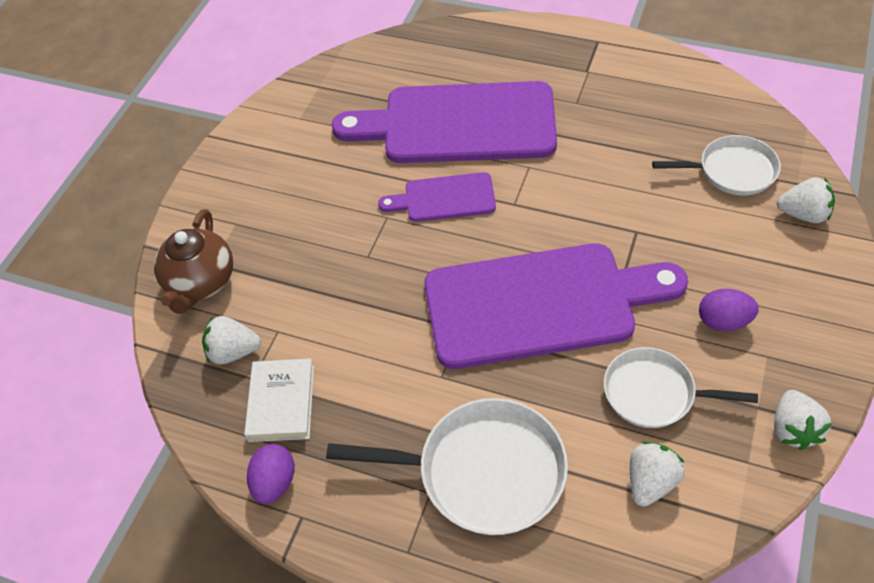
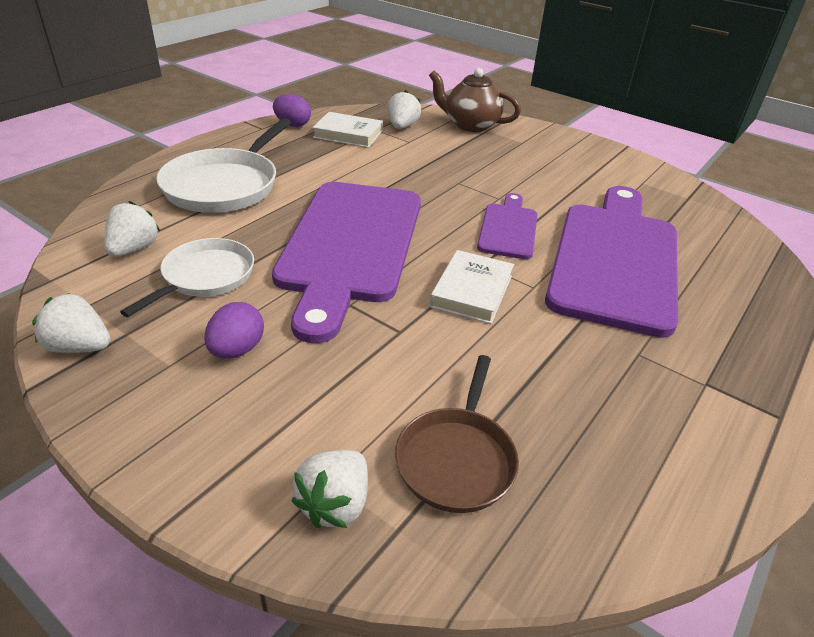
camera: 100 degrees right, 15 degrees down
(558, 202) = (471, 291): none -> white book
(650, 482) = (134, 249): white strawberry -> white strawberry turned 120 degrees counterclockwise
(732, 171) = (457, 459): white pan -> brown pan

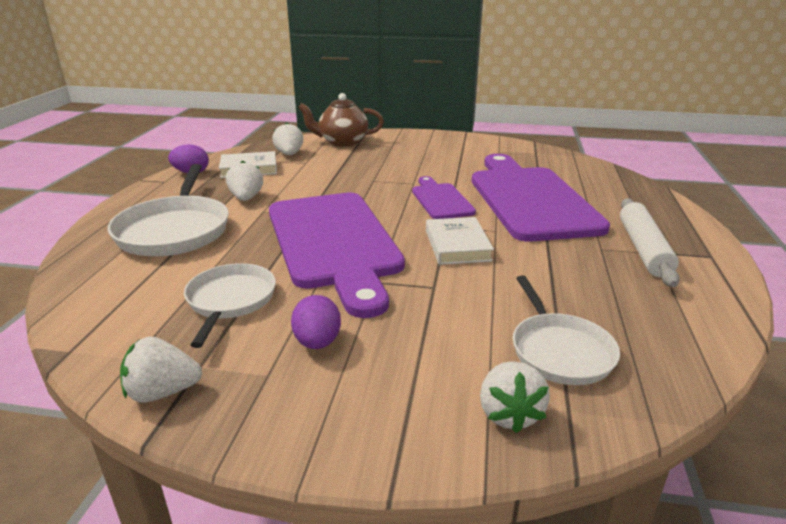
camera: 25 degrees left, 10 degrees down
(134, 249) = (135, 301): white strawberry -> white strawberry (246, 198)
(457, 459) = (559, 351): brown pan -> white pan
(694, 373) = (643, 249): none -> white rolling pin

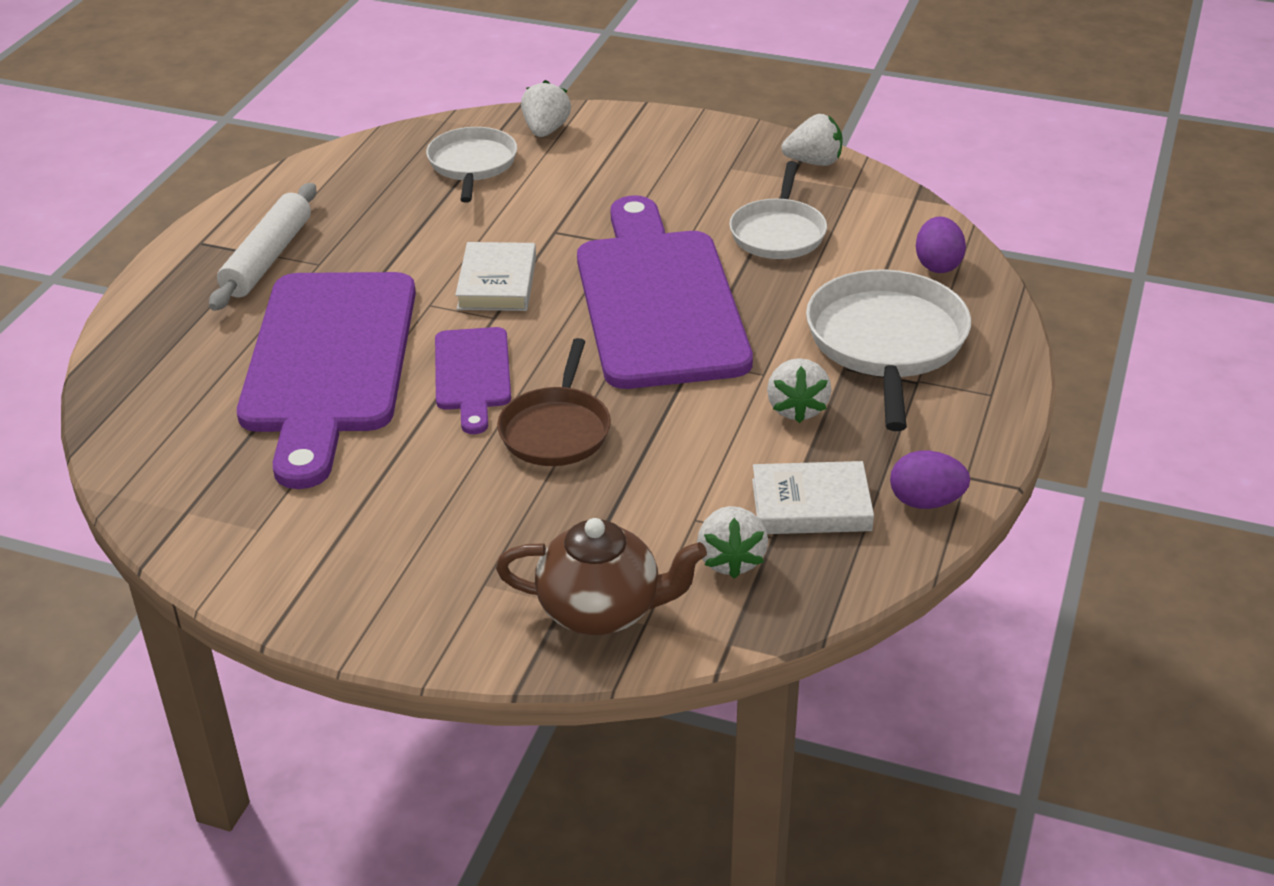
camera: 170 degrees left, 10 degrees up
(317, 342) = (686, 187): purple egg -> purple egg (937, 265)
(381, 183) = (556, 430): none -> brown pan

